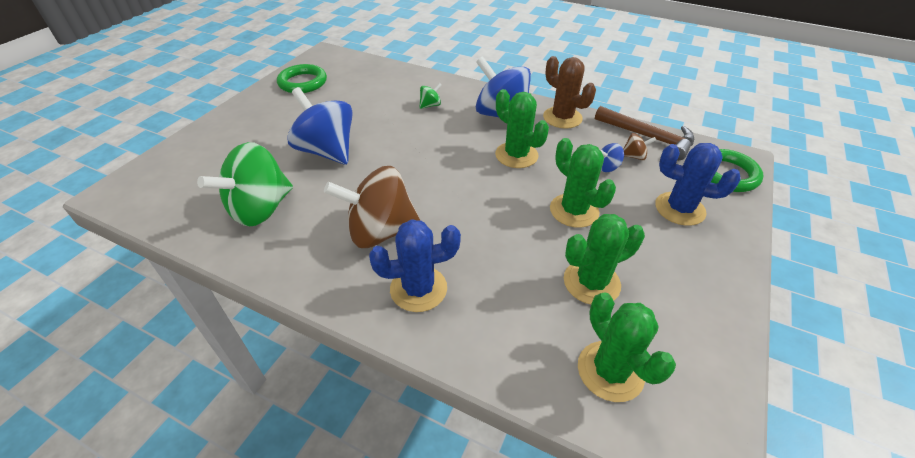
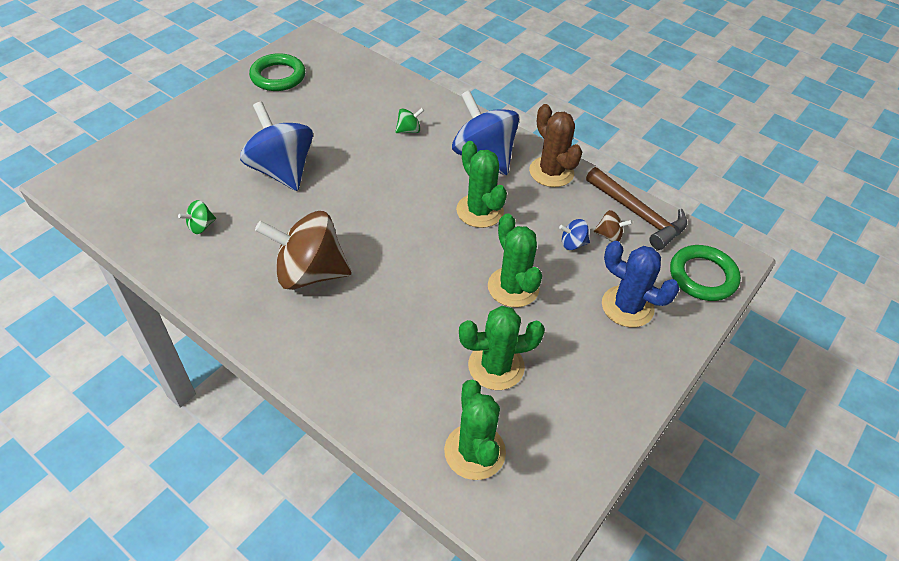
camera: 10 degrees right, 5 degrees up
(260, 209) = (201, 226): green spinning top -> green spinning top, size x0.42
(418, 289) = (327, 339): blue cactus -> none

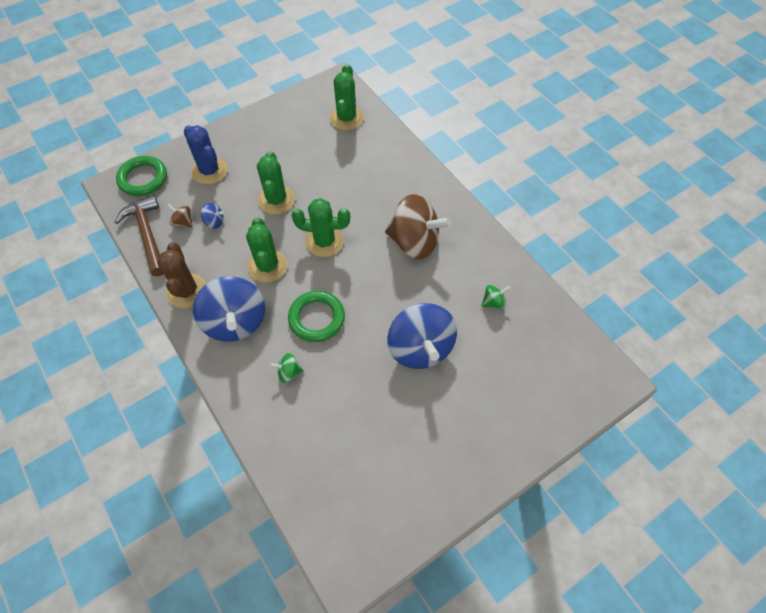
camera: 160 degrees left, 10 degrees up
(278, 76) = (403, 498): green ring -> green ring (316, 318)
(496, 366) = (313, 155): green cactus -> green cactus (324, 241)

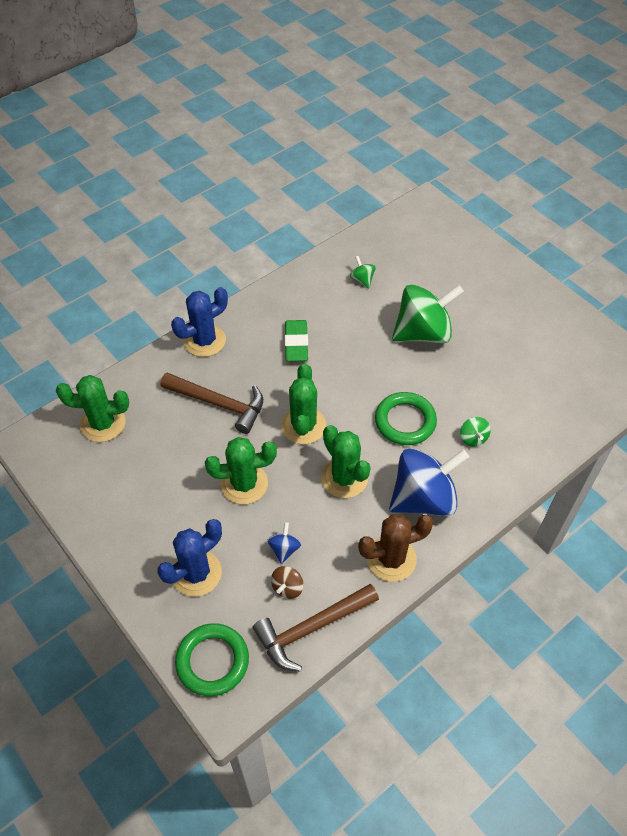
camera: 95 degrees left, 5 degrees down
(268, 266) = (344, 478): green cactus -> green cactus turned 75 degrees clockwise
(355, 186) = (219, 404): none -> brown hammer
(414, 242) = (296, 343): brown spinning top -> green eraser
(420, 348) = (423, 333): blue spinning top -> green spinning top
(422, 178) = (204, 341): none -> blue cactus

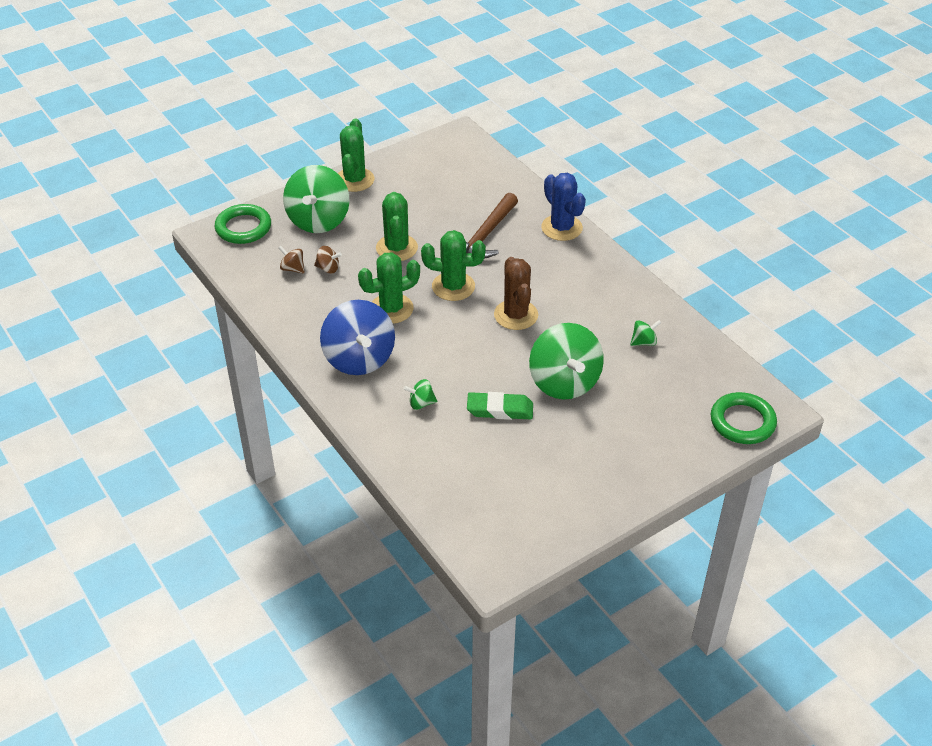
camera: 95 degrees right, 10 degrees down
(103, 423) = (472, 171): green cactus -> green cactus (354, 180)
(196, 573) = (318, 220): blue cactus -> green spinning top
(284, 549) = (328, 268): blue spinning top -> brown spinning top
(296, 343) = (554, 287): green eraser -> green eraser (500, 410)
(312, 628) = (254, 280): brown hammer -> none
(391, 559) = (303, 331): brown cactus -> brown cactus (516, 315)
(405, 421) = (449, 356): green ring -> green ring (742, 422)

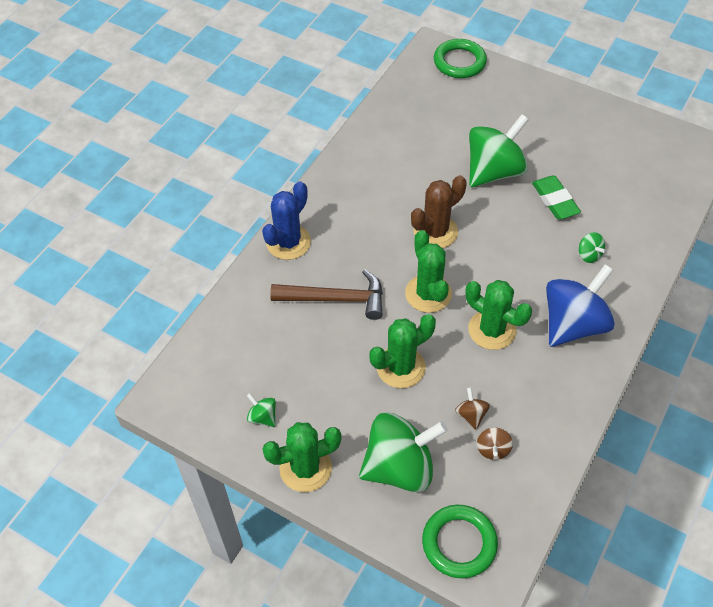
camera: 115 degrees left, 10 degrees up
(644, 342) = (411, 138): green spinning top -> green spinning top (263, 417)

